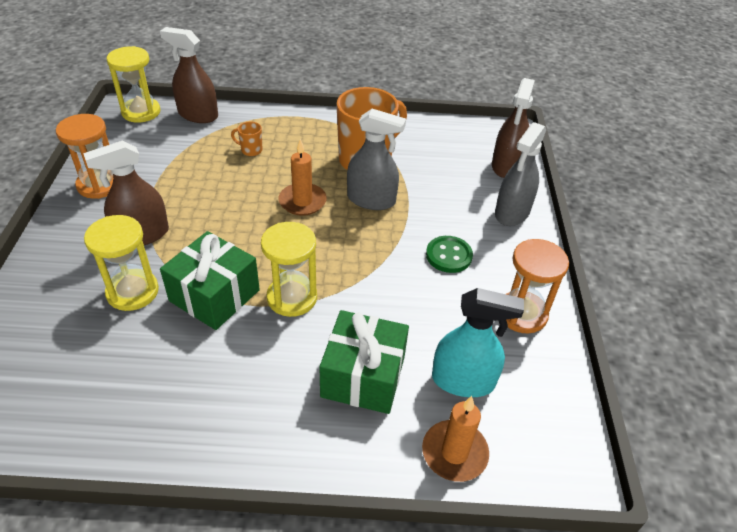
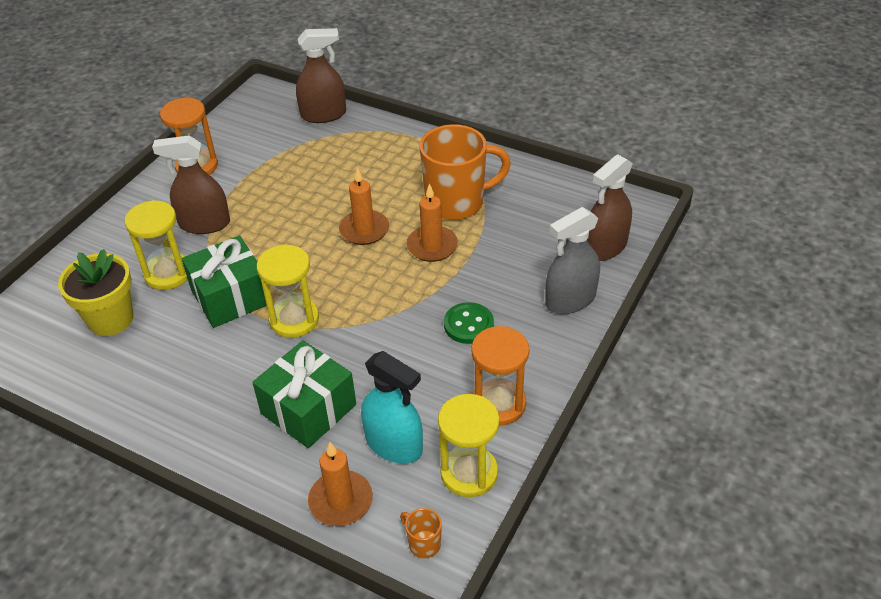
camera: 30 degrees right, 0 degrees up
(96, 356) = (111, 319): none -> yellow flower pot
(141, 112) = (273, 100): yellow hourglass -> yellow hourglass (469, 473)
(198, 115) = (323, 114): brown spray bottle -> brown spray bottle turned 120 degrees clockwise
(251, 150) = (350, 164): orange mug -> orange mug (423, 544)
(371, 200) = (432, 246): grey spray bottle -> orange candle

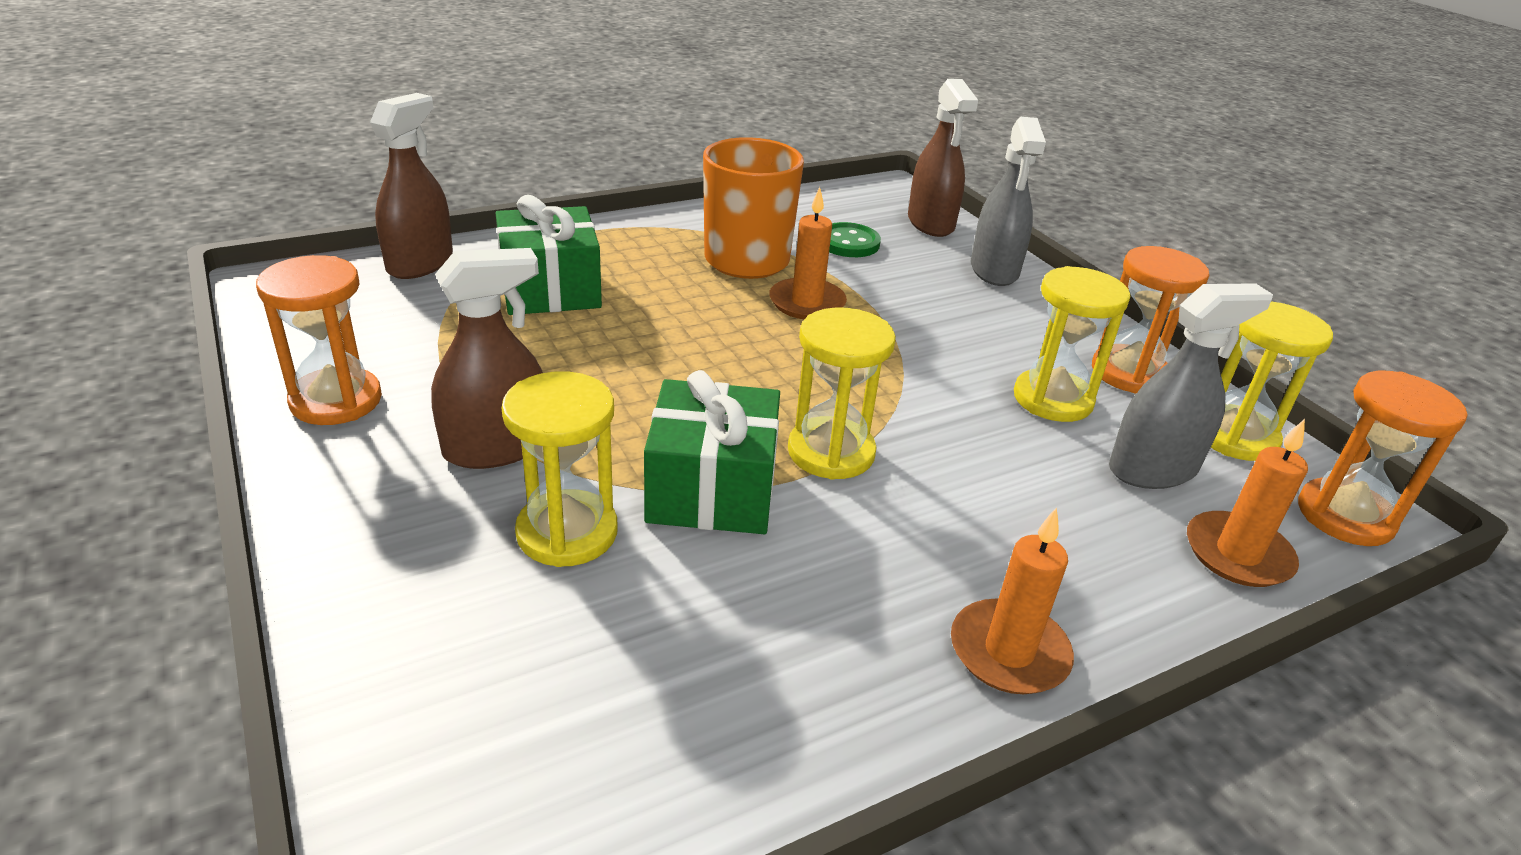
camera: 60 degrees left, 10 degrees down
(111, 319) = (603, 650): yellow flower pot -> none
(204, 224) = (496, 448): brown spray bottle -> brown spray bottle turned 150 degrees counterclockwise
(308, 409) = (1034, 512): green gift -> green gift (550, 289)
(364, 230) = (712, 330): orange candle -> orange candle (1009, 652)
(394, 444) = (1152, 469): turquoise spray bottle -> grey spray bottle
(423, 544) = (1345, 516): orange mug -> orange hourglass
(429, 380) = (1052, 399): none -> yellow hourglass
(468, 325) = (976, 337): green button -> green button (848, 243)

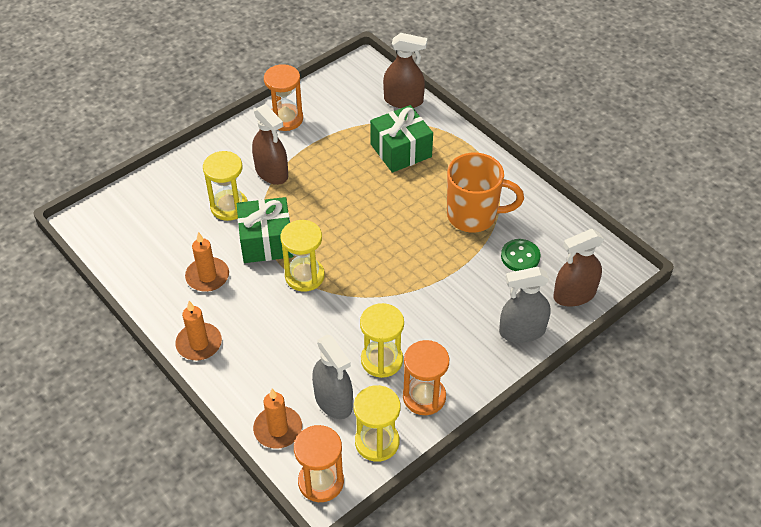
camera: 80 degrees right, 15 degrees up
(807, 303) = (435, 248): orange candle -> orange candle (207, 276)

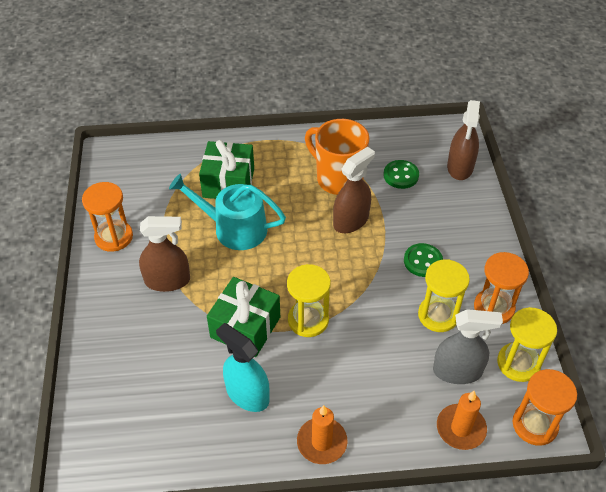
camera: 55 degrees left, 0 degrees up
(207, 276) = (247, 394): orange candle -> turquoise spray bottle
(229, 206) = (178, 333): yellow hourglass -> none
(356, 180) = (233, 228): none -> turquoise watering can
(403, 100) = (175, 151): brown spray bottle -> brown spray bottle (351, 221)
(432, 321) = (423, 261): none -> green button
(473, 216) = (338, 178): orange mug -> orange mug turned 90 degrees counterclockwise
(522, 331) = (472, 214): grey spray bottle -> none

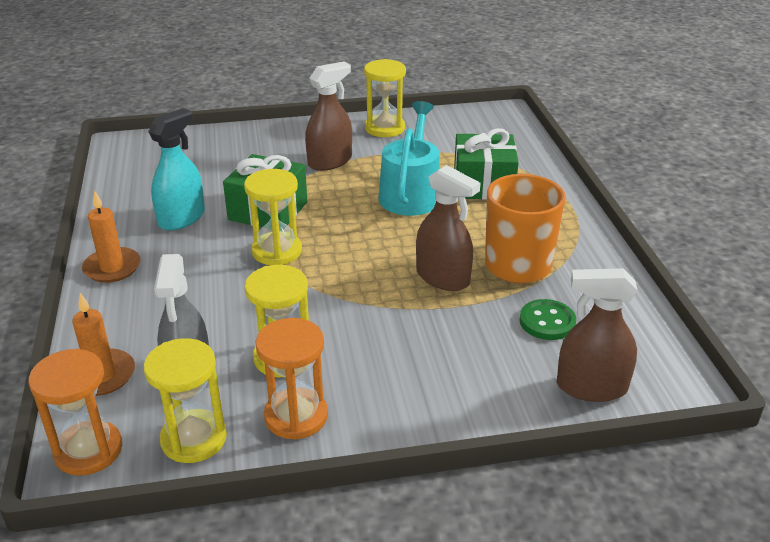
camera: 85 degrees right, 15 degrees down
(114, 237) = (385, 128): orange hourglass -> yellow hourglass
(167, 280) = (330, 161): brown spray bottle -> brown spray bottle turned 120 degrees counterclockwise
(423, 261) = (379, 343): green button -> none

